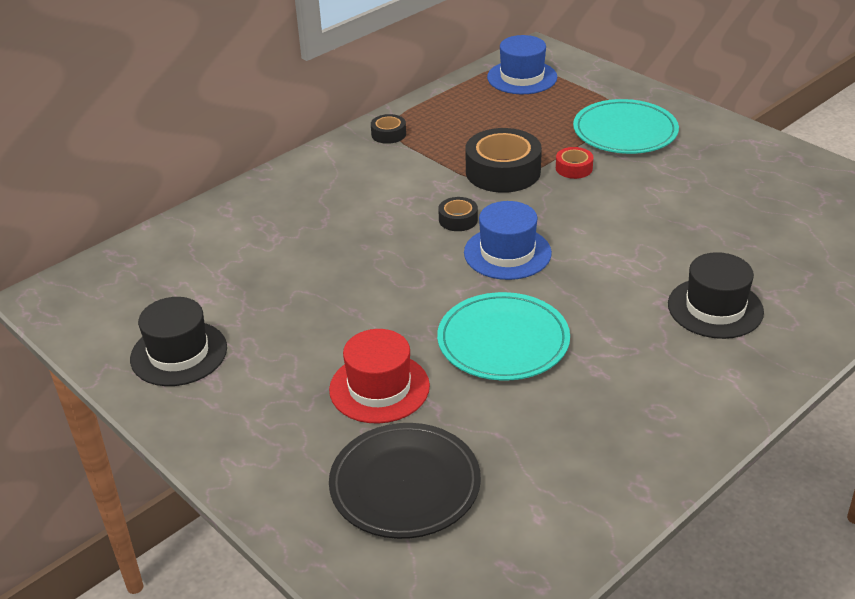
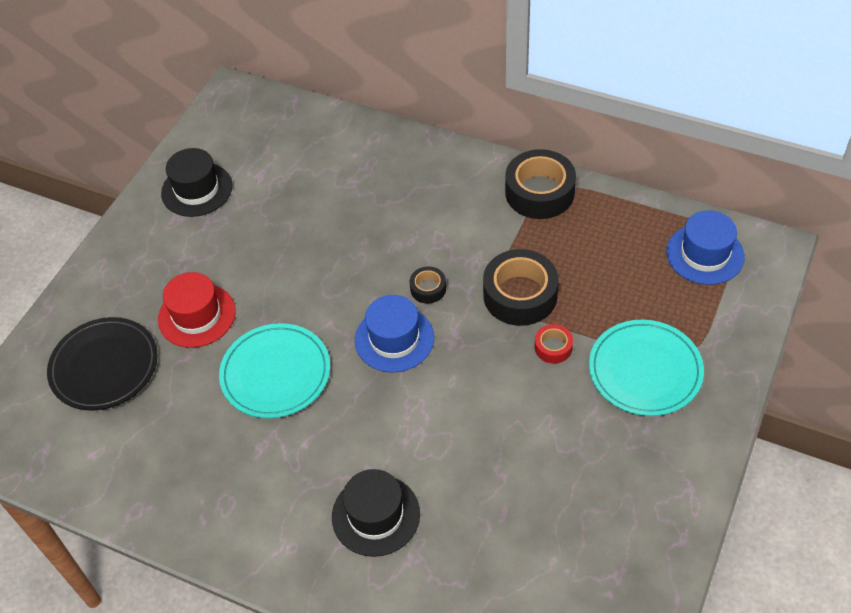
camera: 70 degrees right, 15 degrees up
(388, 134) = (539, 192): black tape -> black tape, size x2.03

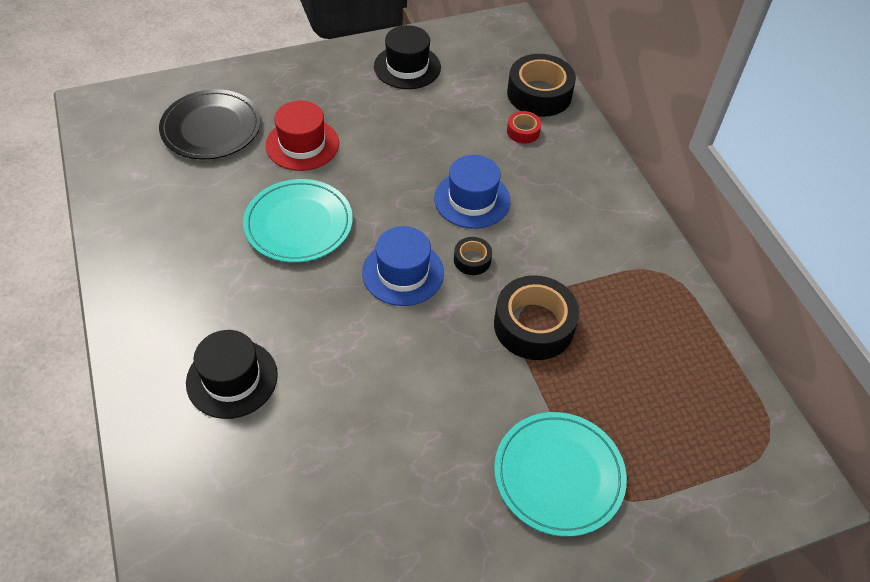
camera: 40 degrees right, 0 degrees up
(539, 192) = (649, 265): black tape -> black tape (539, 94)
(553, 347) = (508, 387): red tape -> red tape (523, 131)
(705, 254) = (733, 434): blue hat -> blue hat (472, 199)

